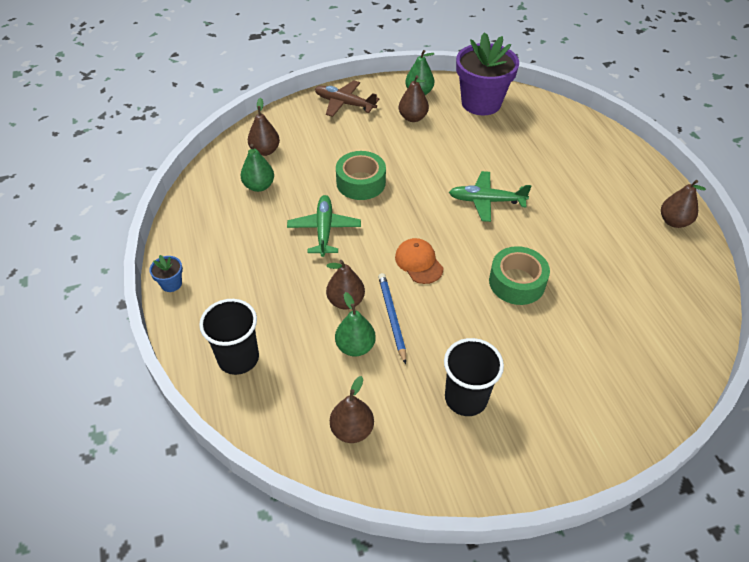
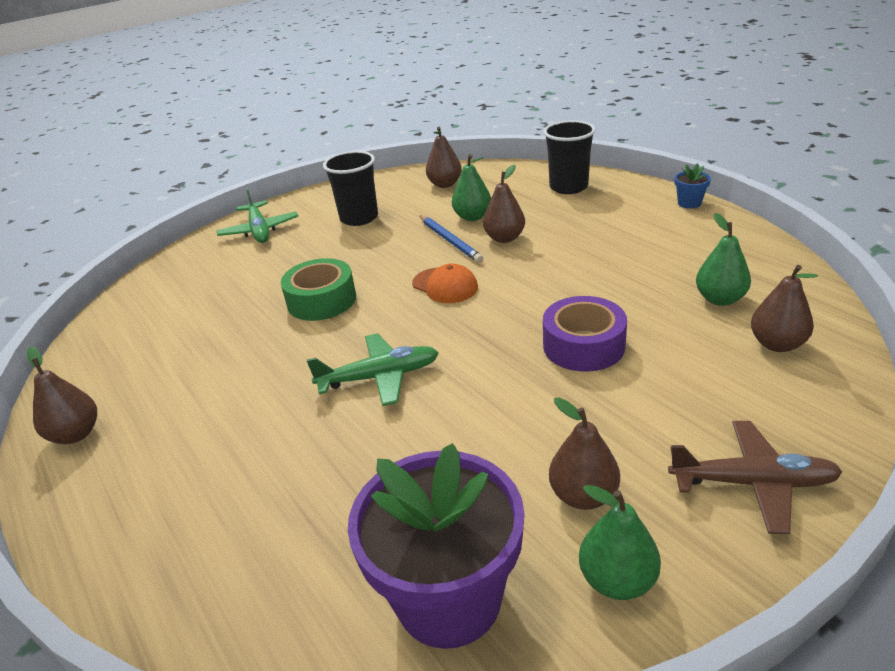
camera: 165 degrees right, 15 degrees down
(324, 230) = (582, 281): green plane -> green plane (259, 230)
(361, 182) = (583, 346): green tape -> purple tape

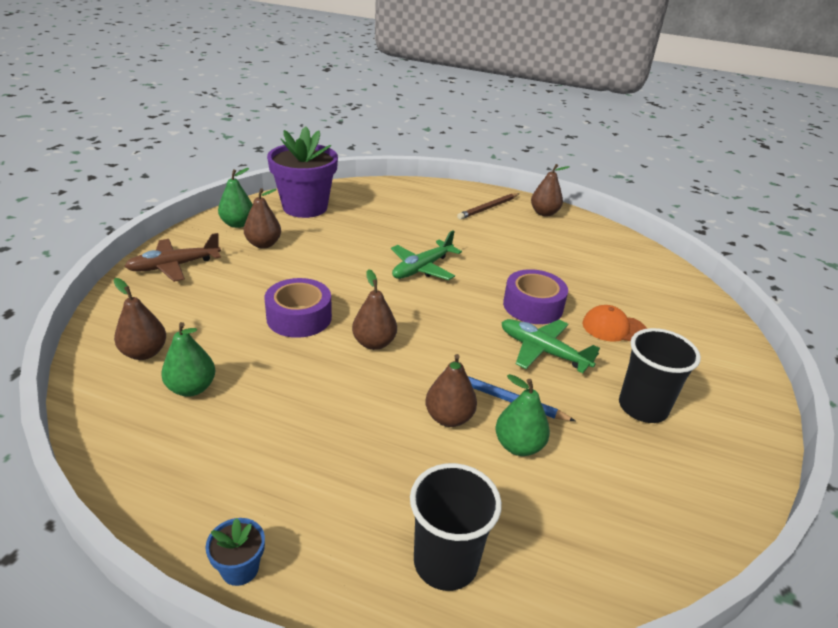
camera: 140 degrees right, 0 degrees up
(131, 475) = (488, 208): none -> brown pencil
(259, 230) = (711, 362): green plane -> green plane (543, 351)
(321, 300) = (533, 306): green tape -> purple tape
(445, 184) = (631, 512): brown pear -> brown pear (374, 343)
(445, 286) = (450, 342): orange cap -> orange cap (614, 328)

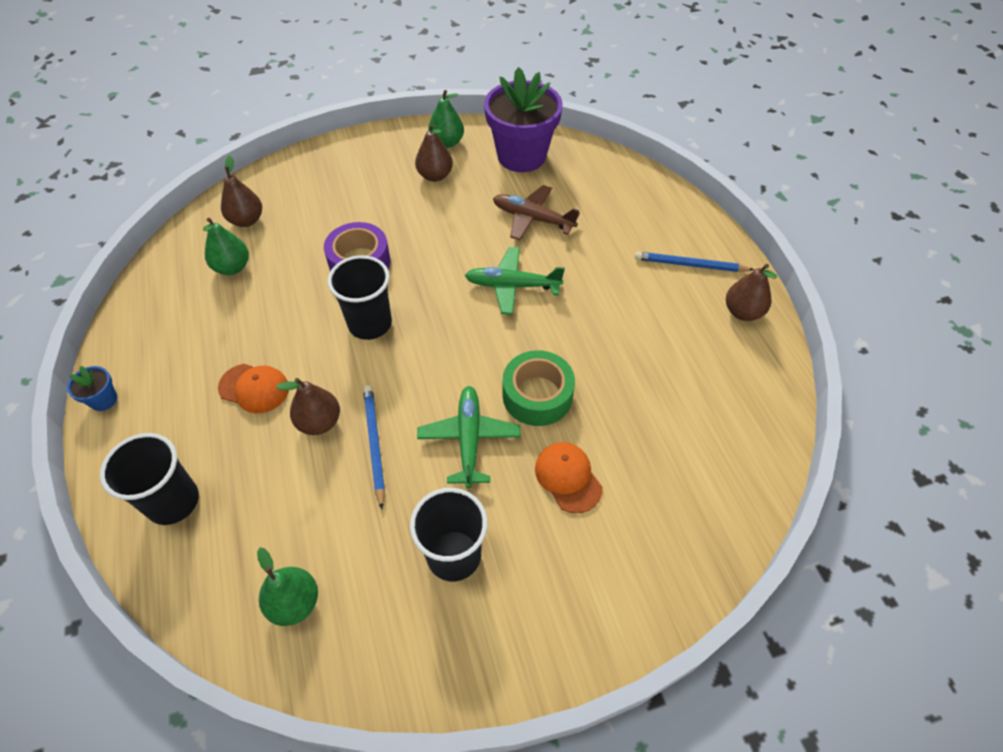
camera: 55 degrees right, 20 degrees up
(174, 266) = (354, 158): brown plane -> brown plane (533, 219)
(364, 440) = (254, 388): none -> orange cap
(374, 343) = (370, 324): brown pear -> black cup
(488, 208) = (690, 265): brown pencil -> blue pencil
(518, 446) = (323, 485): green pear -> green pear (294, 603)
(533, 306) = (537, 395): purple tape -> green tape

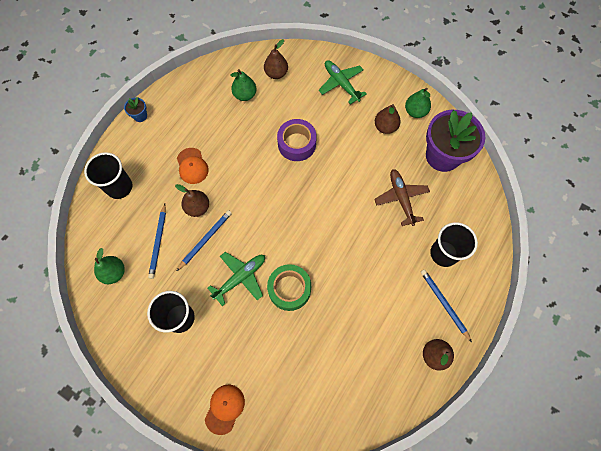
camera: 50 degrees right, 15 degrees up
(314, 506) = (158, 242): none -> blue pencil
(370, 324) = (265, 181): black cup -> black cup (443, 253)
(513, 286) = (346, 225): green plane -> green plane (341, 84)
(568, 477) = (256, 338): orange cap -> orange cap (225, 408)

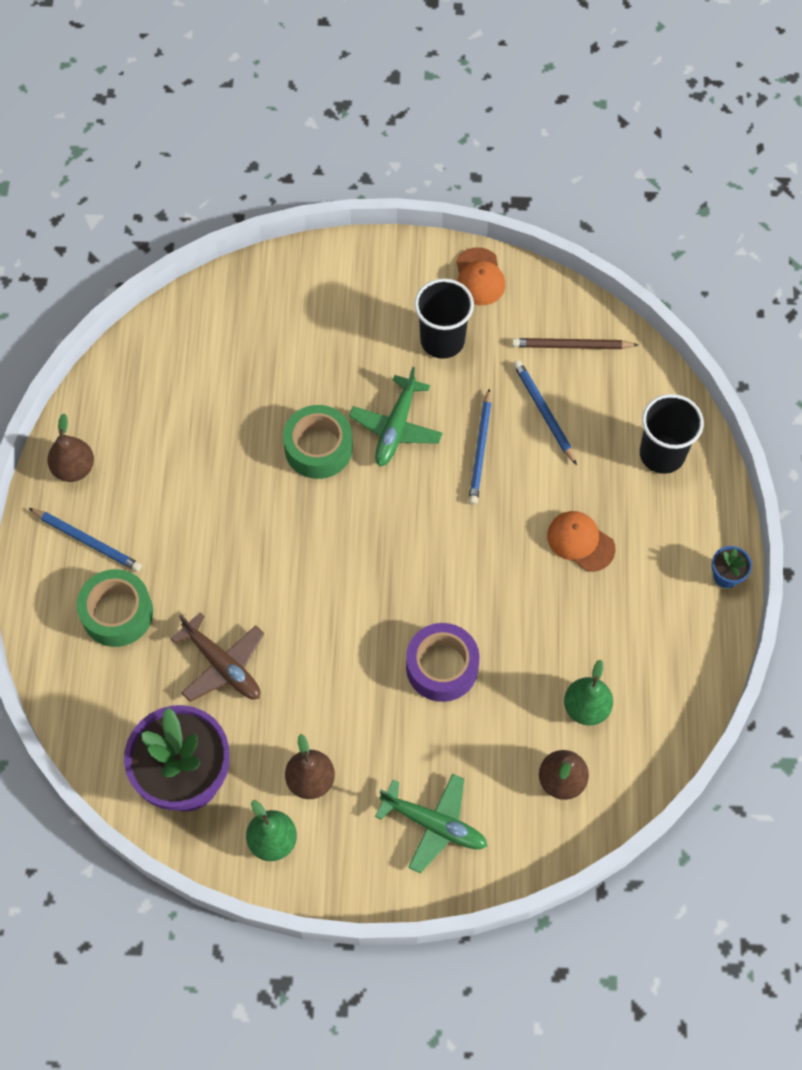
camera: 150 degrees right, 5 degrees down
(114, 272) = (572, 346): green pear -> brown pencil
(197, 207) = (525, 486): brown pear -> none
(225, 408) = (315, 278): orange cap -> orange cap (479, 277)
(443, 253) = (117, 613): black cup -> green tape

